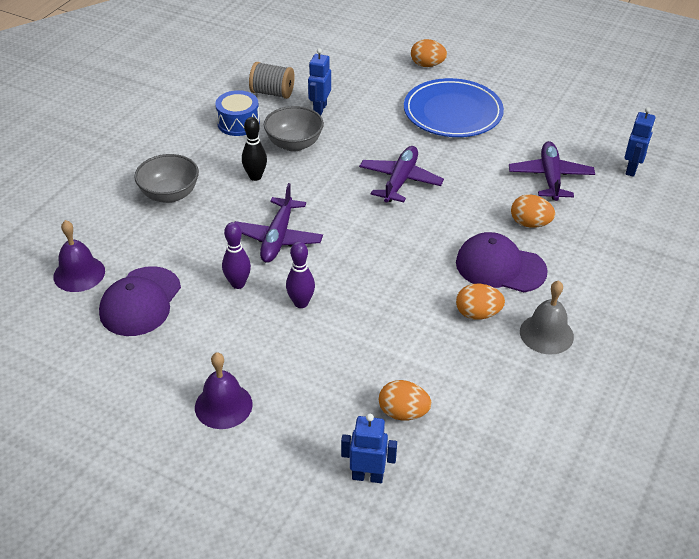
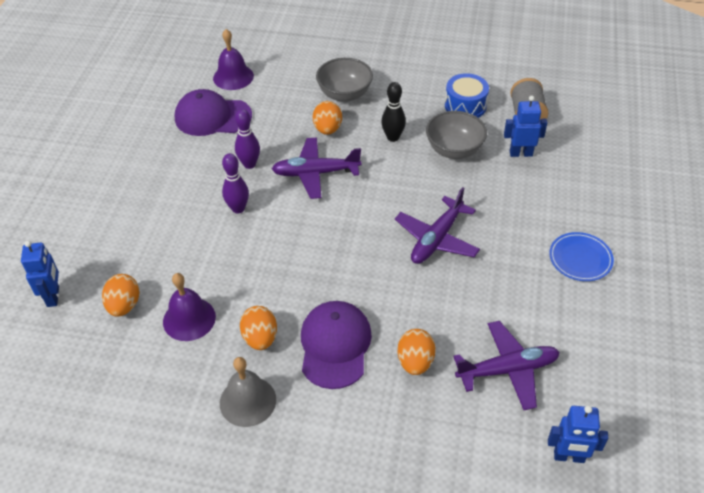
camera: 75 degrees right, 5 degrees up
(223, 405) = (114, 193): purple bell -> purple bell (189, 319)
(400, 180) = (436, 239): purple plane -> purple plane turned 120 degrees clockwise
(427, 65) = (659, 219): orange egg -> orange egg (327, 129)
(452, 112) = (580, 259): blue plate -> blue plate, size x0.53

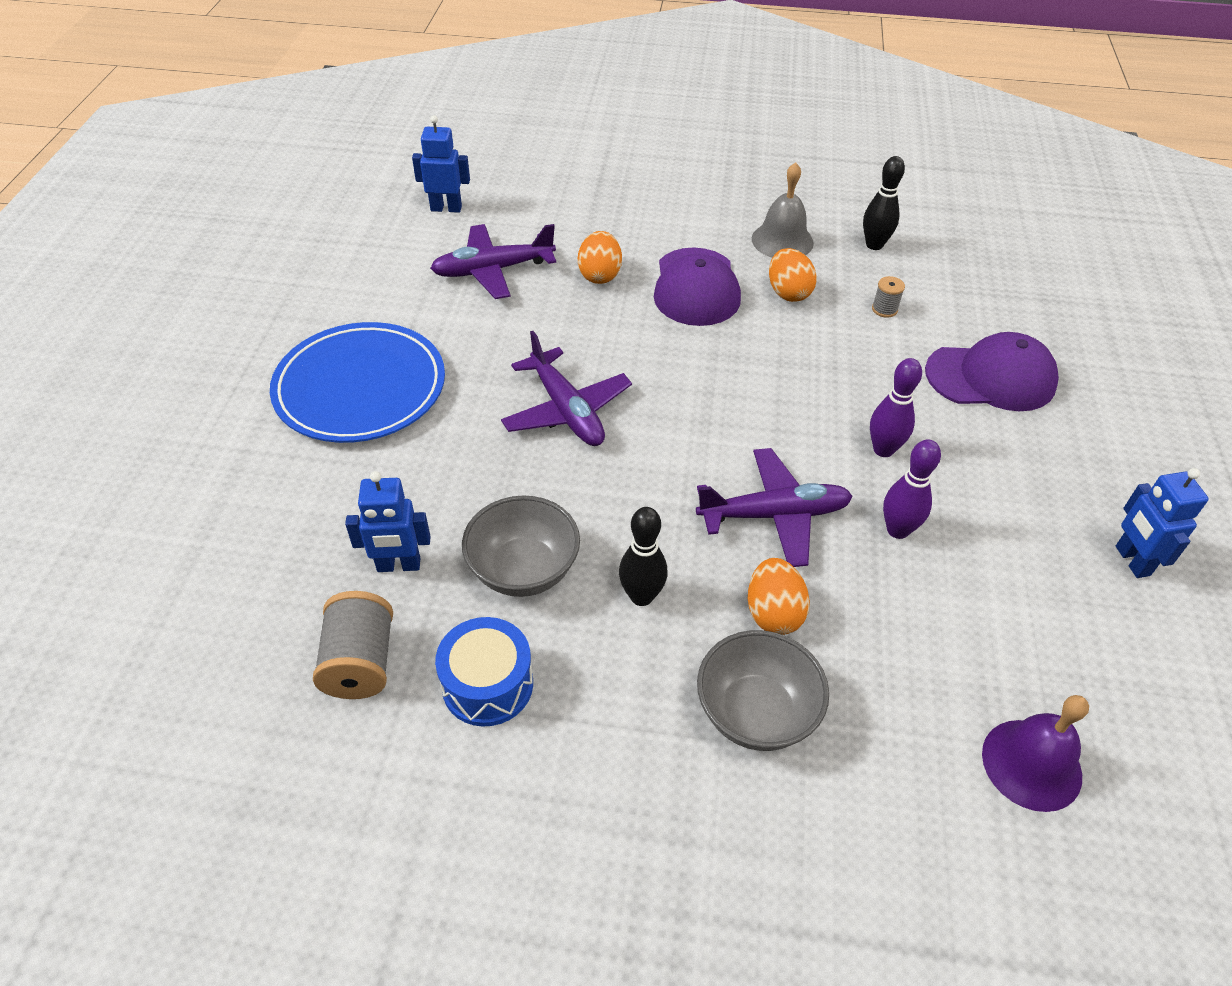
camera: 175 degrees right, 0 degrees up
(53, 296) = (1074, 329): blue robot -> blue robot (1131, 561)
(124, 305) = (975, 321): orange egg -> none
(166, 393) = (874, 245): none -> black bowling pin
(189, 319) = (884, 309): purple bell -> grey spool
(212, 117) = (1019, 639): purple cap -> purple cap (991, 377)
(436, 239) = (566, 410): purple plane -> purple plane turned 120 degrees clockwise
(580, 259) = (360, 388): blue plate -> blue plate, size x1.87

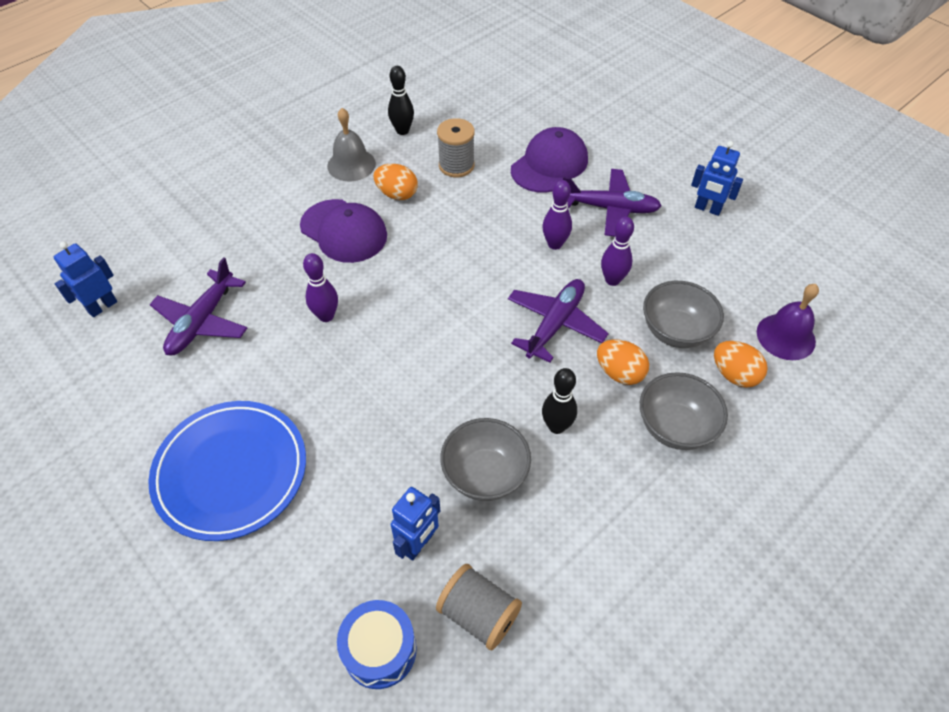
camera: 50 degrees left, 5 degrees up
(487, 684) = (554, 549): blue drum -> blue drum (379, 650)
(566, 410) = (377, 366): purple plane -> purple plane (610, 208)
(585, 339) = (326, 316): none -> purple bowling pin
(600, 275) = (276, 269): orange egg -> orange egg (734, 375)
(884, 309) = (456, 165): grey spool -> grey spool, size x1.92
(896, 635) = (676, 331): none -> grey bowl

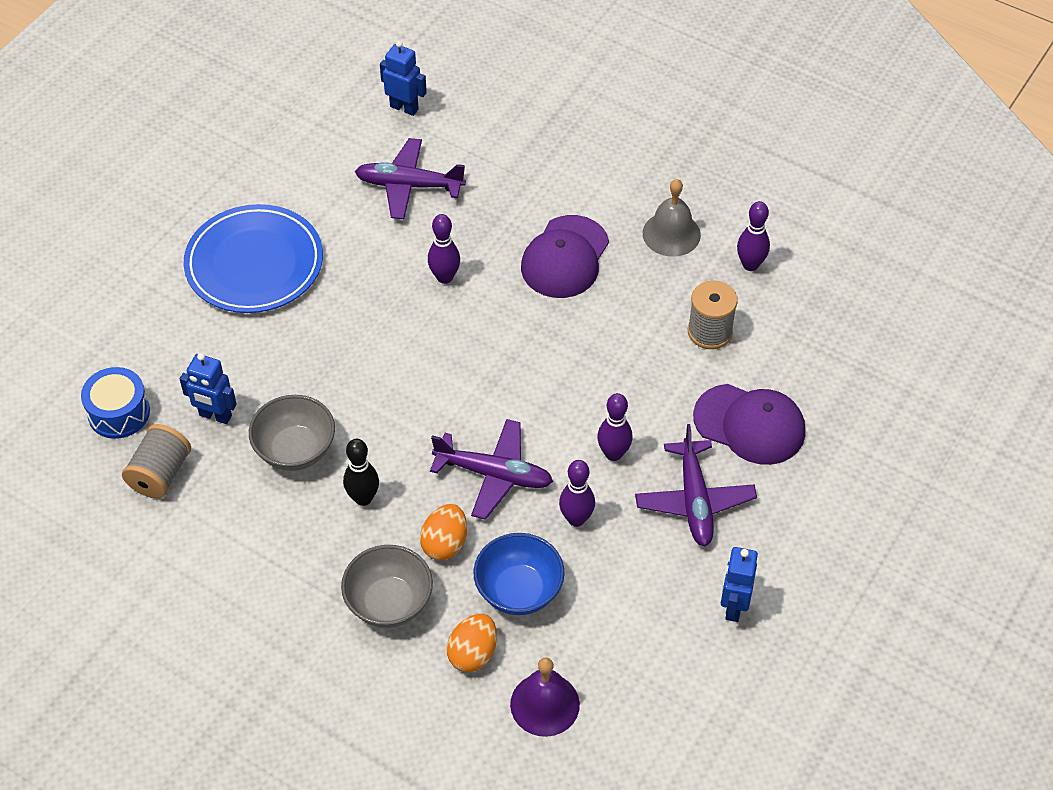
camera: 75 degrees right, 0 degrees up
(397, 194) = (639, 288): orange egg -> none
(402, 131) = (750, 265): black bowling pin -> purple bowling pin
(676, 331) = (519, 591): grey bowl -> blue bowl

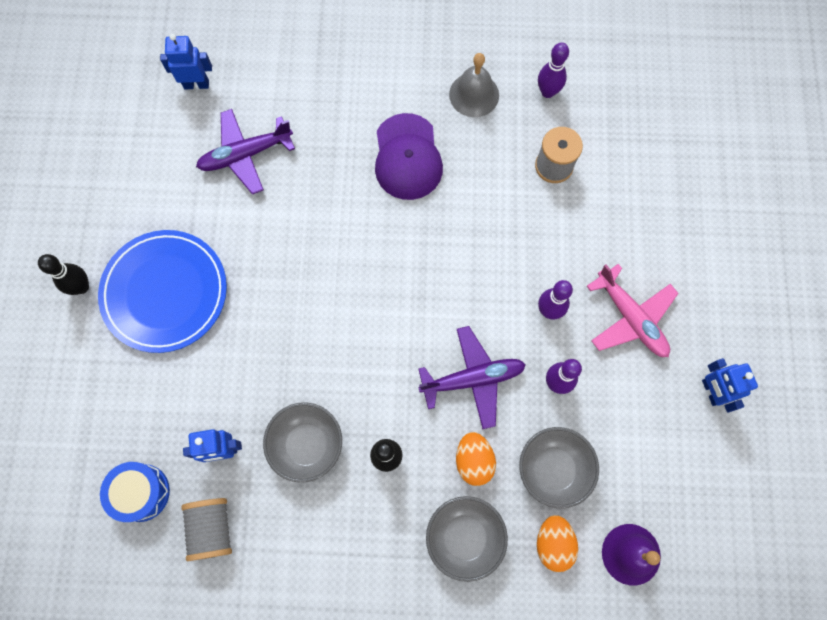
camera: 30 degrees left, 20 degrees up
(183, 224) = (81, 287): none -> black bowling pin
(445, 277) = (326, 224): purple bowling pin -> none
(519, 591) = (553, 469): blue bowl -> grey bowl
(694, 501) = (630, 318): purple plane -> pink plane
(749, 424) = (630, 231): purple cap -> none

